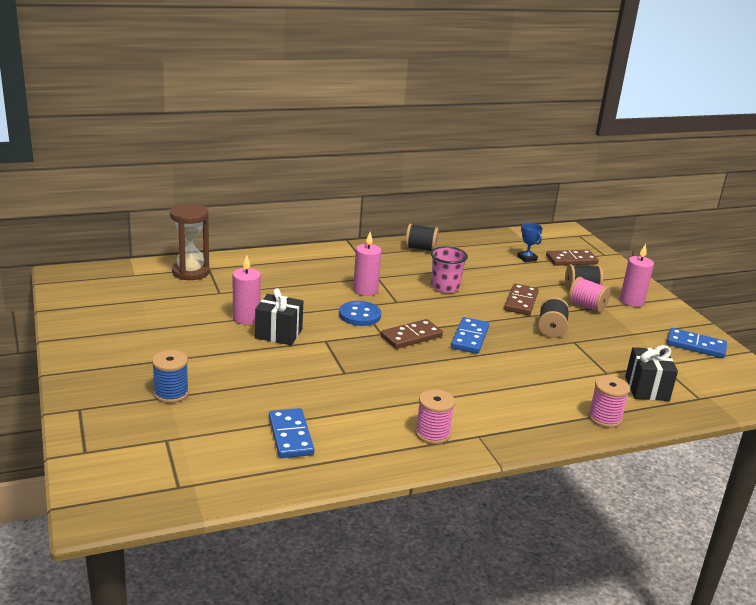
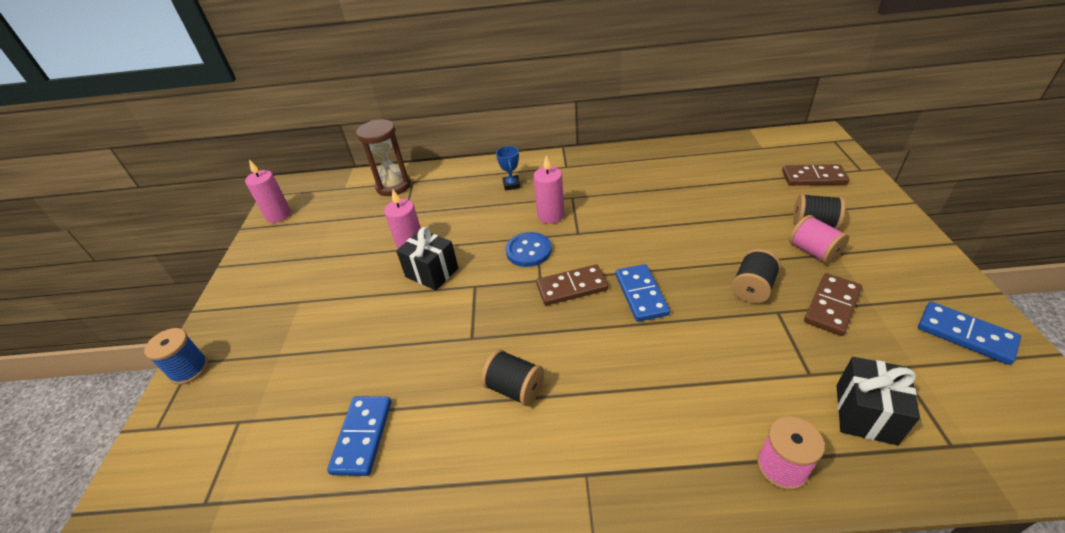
camera: 25 degrees right, 15 degrees up
(171, 393) = (283, 350): blue spool -> blue spool (189, 369)
(420, 249) = (635, 159): black spool -> black spool (515, 388)
(432, 434) = (527, 460): pink spool -> none
(445, 287) = (642, 214): pink cup -> none
(469, 338) = (641, 294): blue domino -> blue domino turned 45 degrees counterclockwise
(521, 302) = (727, 240): brown domino -> brown domino (832, 306)
(527, 258) = (756, 174): blue trophy -> blue trophy (511, 185)
(631, 301) = (881, 246): pink candle -> pink candle (278, 215)

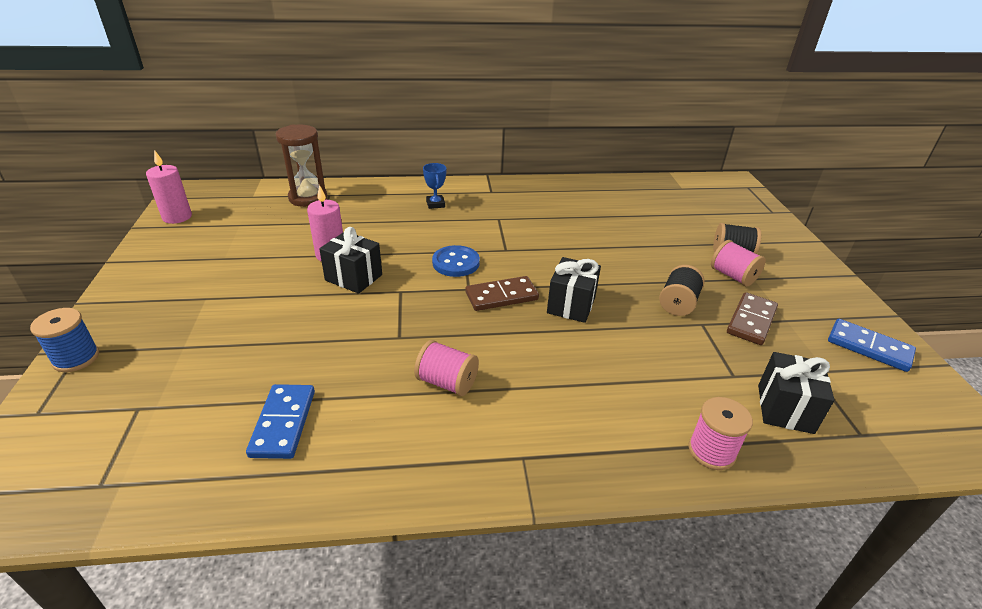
camera: 10 degrees left, 5 degrees down
(515, 388) = (447, 382): black spool -> pink spool
(551, 215) = (477, 233): pink candle -> none
(641, 294) = (571, 305): blue domino -> black gift
(813, 178) = (730, 216): brown domino -> none

